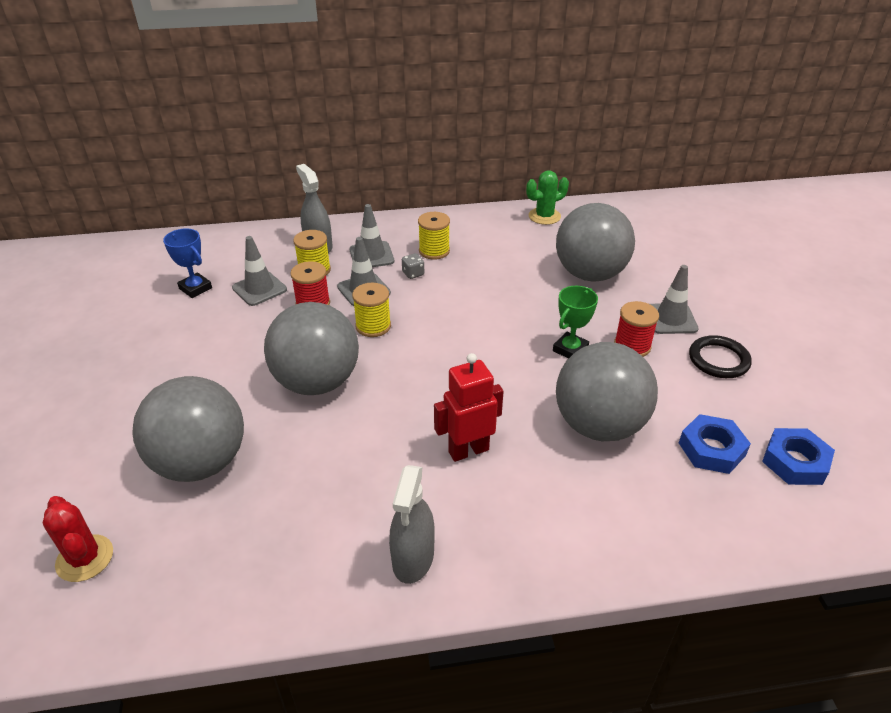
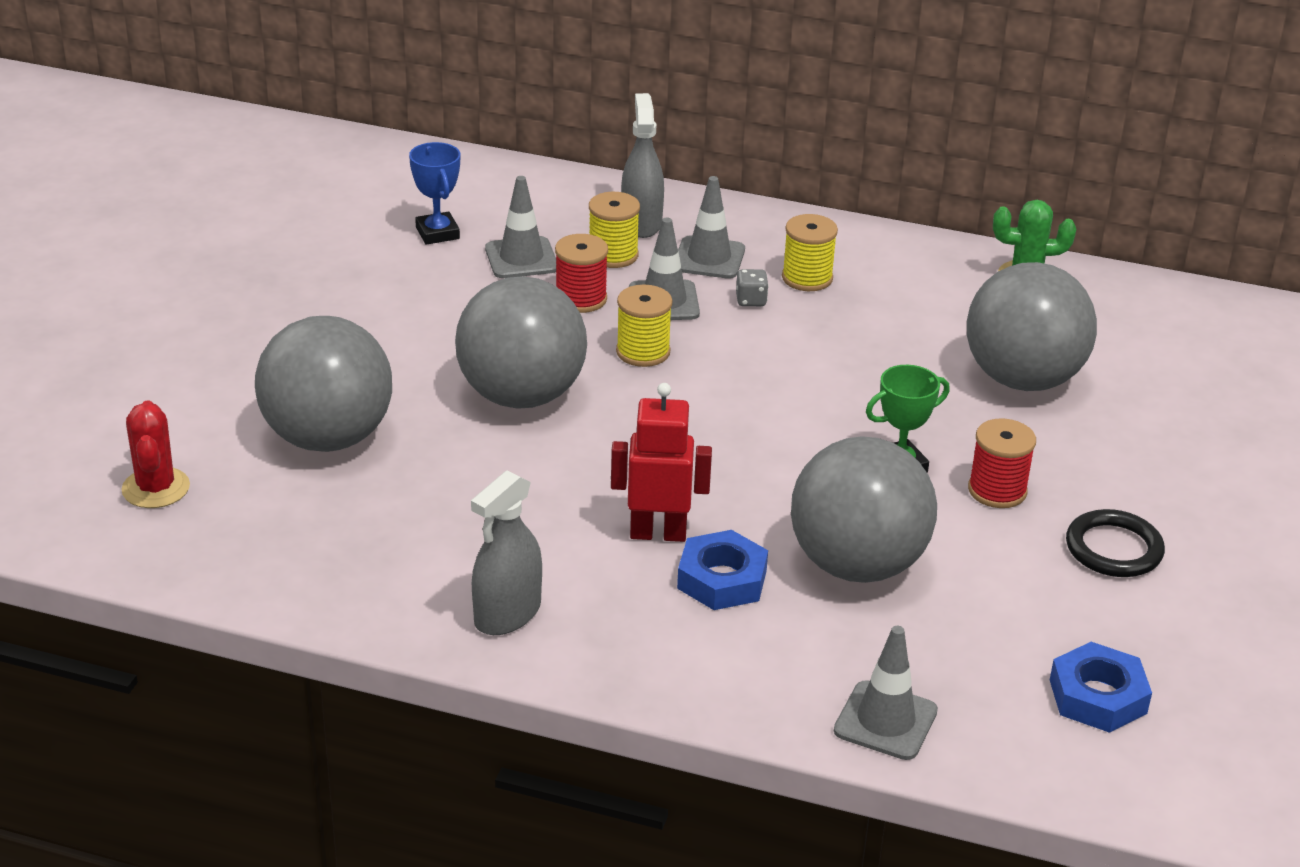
camera: 25 degrees right, 5 degrees down
(670, 319) = (1092, 476): grey traffic cone -> grey traffic cone (885, 721)
(711, 449) = (991, 643): blue nut -> blue nut (722, 579)

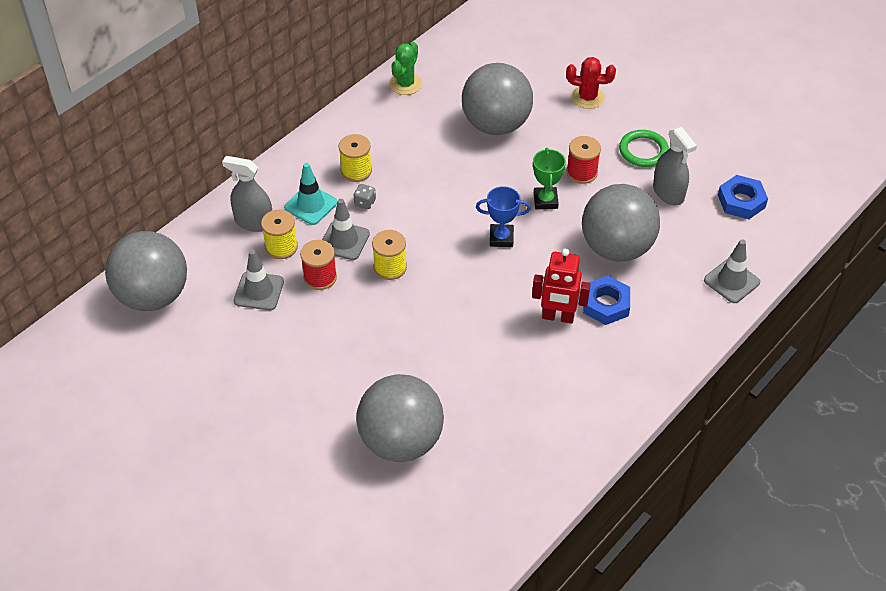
camera: 65 degrees left, 15 degrees up
(156, 488) = (410, 542): red cactus -> red cactus (587, 97)
(437, 233) = (203, 324): blue trophy -> blue trophy (501, 238)
(507, 614) = (598, 402): grey spray bottle -> grey spray bottle (668, 193)
(521, 396) = (405, 336): grey ball -> grey ball (153, 296)
(658, 533) = (558, 317): red robot -> red robot turned 105 degrees counterclockwise
(709, 258) = (311, 205): grey traffic cone -> turquoise traffic cone
(1113, 549) = (643, 151): black ring -> green ring

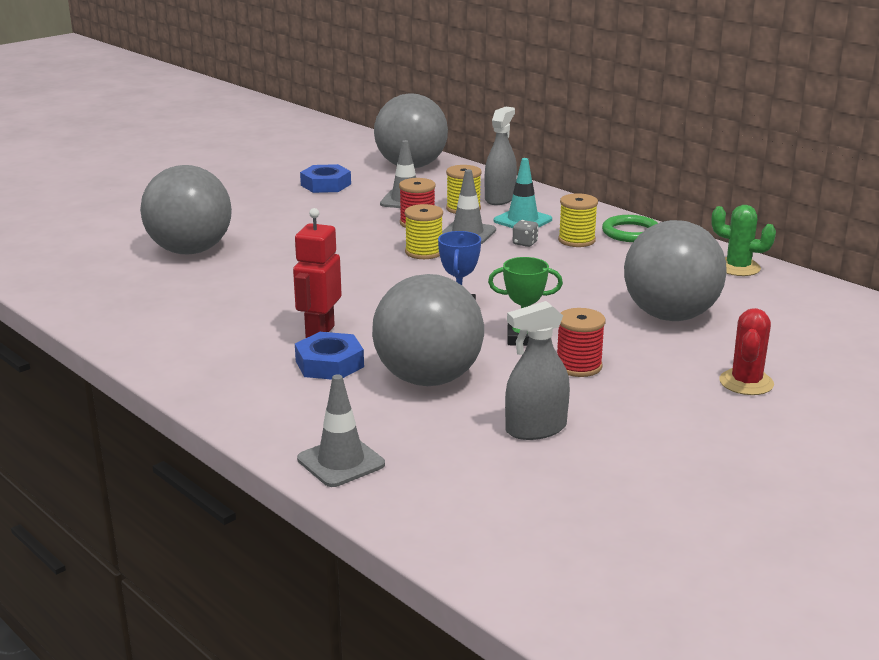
camera: 95 degrees right, 25 degrees down
(643, 151) = (630, 417): green ring -> green ring (631, 232)
(741, 201) = (513, 493): blue nut -> blue nut (325, 185)

